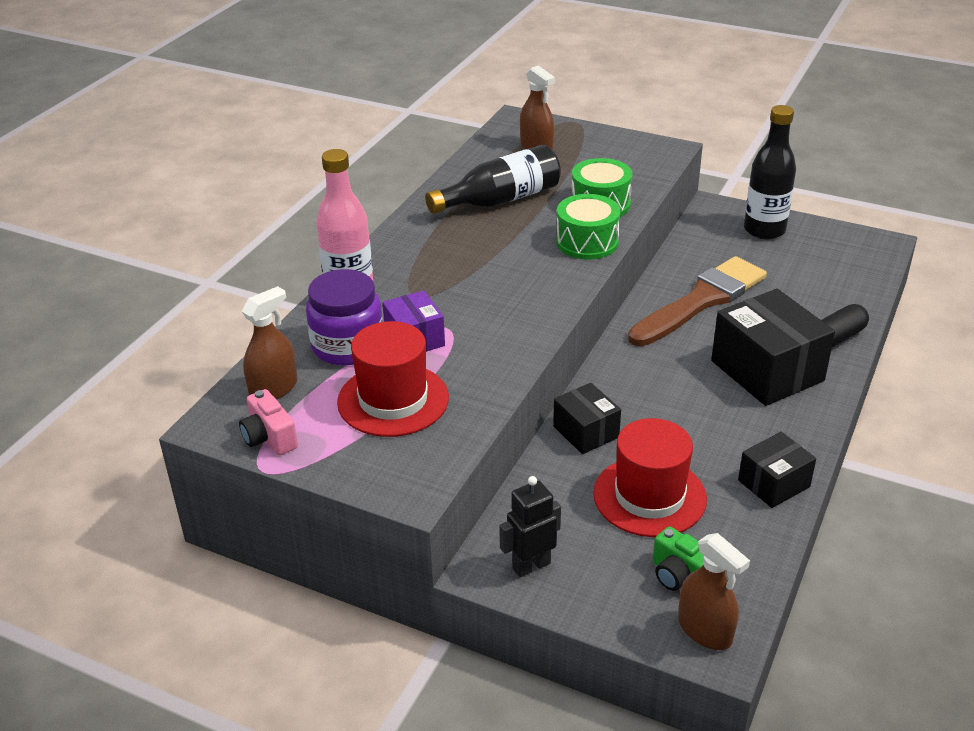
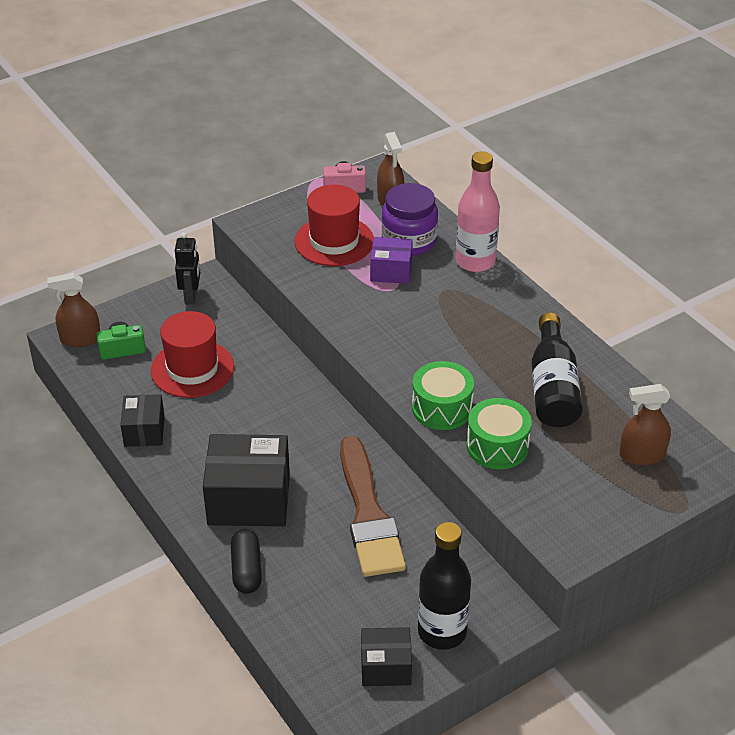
camera: 120 degrees right, 5 degrees up
(586, 432) = (276, 369): black box -> black box (386, 667)

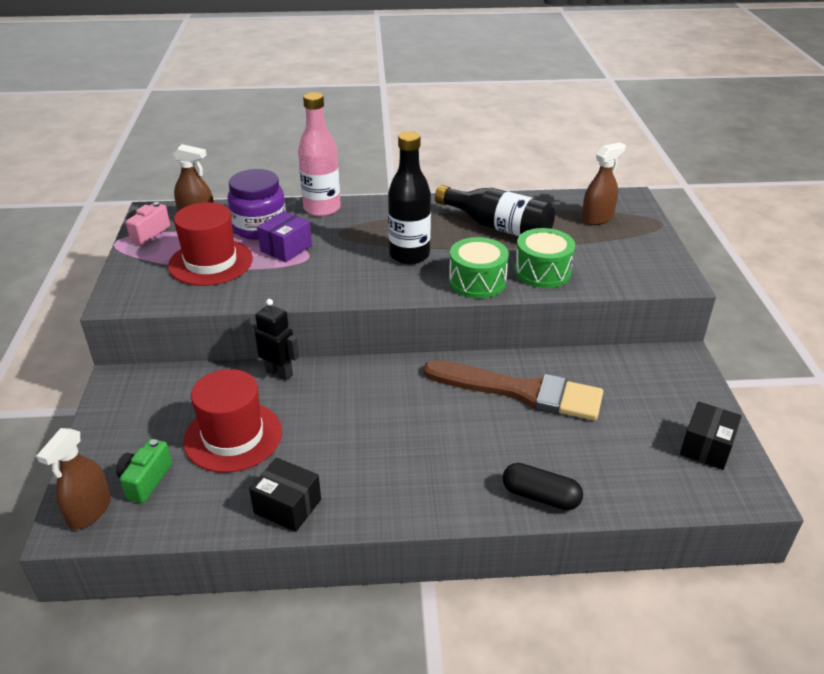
camera: 60 degrees left, 5 degrees down
(191, 296) = (129, 400): black robot -> black robot (279, 373)
(249, 499) = (448, 461): black box -> none
(442, 632) = (680, 400): black bottle -> black bottle (409, 255)
(642, 455) = (597, 218): brown spray bottle -> brown spray bottle turned 150 degrees counterclockwise

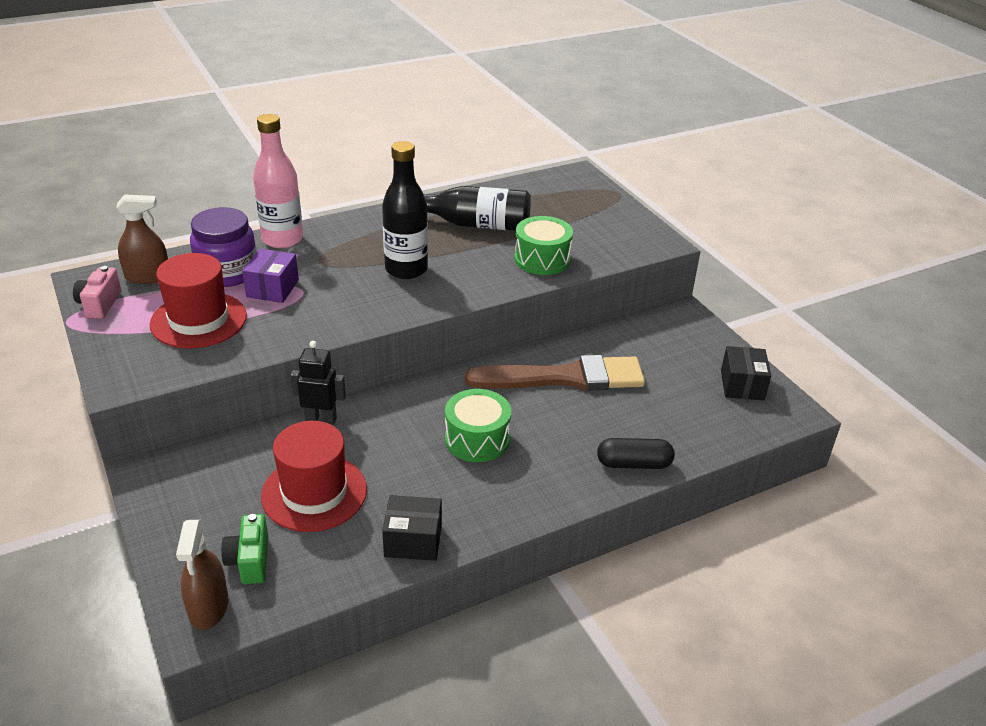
camera: 25 degrees left, 0 degrees up
(477, 281) = (488, 281): green drum -> green drum (477, 439)
(597, 218) = (560, 199): brown spray bottle -> none

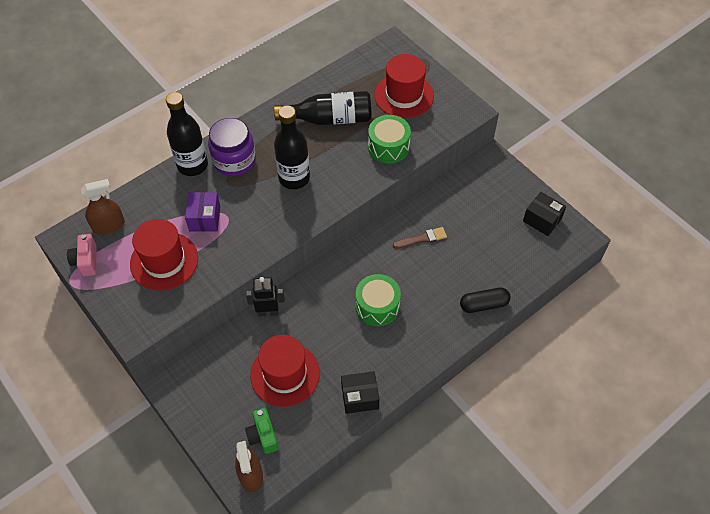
camera: 10 degrees left, 20 degrees up
(227, 272) = (165, 209): purple jar -> purple jar (234, 160)
(282, 239) = (192, 165): pink bottle -> black bottle
(565, 377) = (422, 238): brown brush -> brown brush, size x0.44
(578, 217) = (404, 95): none -> red hat
(742, 385) = (542, 220): black box -> black box turned 45 degrees counterclockwise

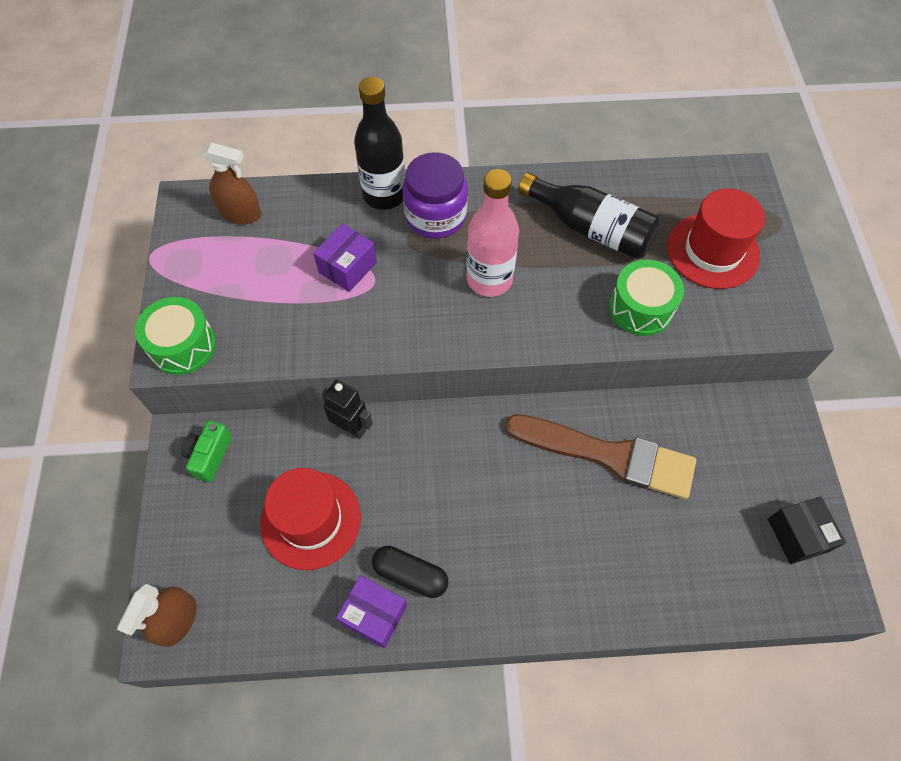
camera: 35 degrees right, 5 degrees up
(86, 261) = (186, 240): pink camera -> none
(164, 261) = (263, 292): red hat -> none
(263, 435) = (228, 580): green camera -> green camera (209, 455)
(294, 178) = (489, 279): black bottle -> pink bottle
(360, 397) = (374, 615): black box -> purple box
(377, 306) = (485, 508): green drum -> green drum (183, 346)
(422, 238) = (608, 455): brown brush -> brown brush, size x2.26
(484, 304) = (626, 602): black capsule -> black capsule (410, 575)

